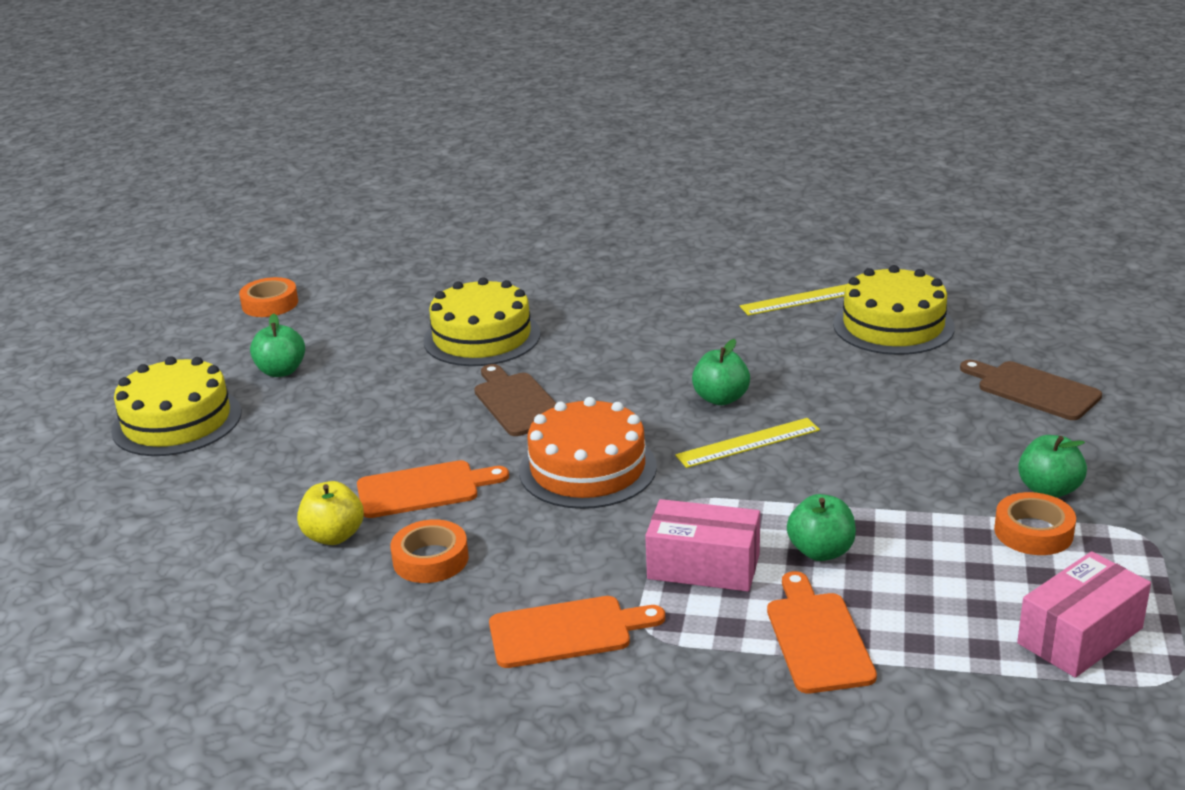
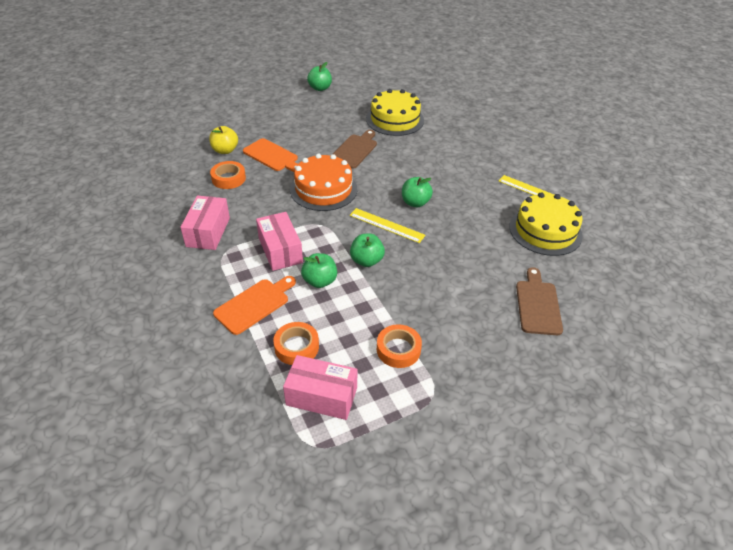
camera: 50 degrees right, 15 degrees up
(177, 421) = (266, 84): yellow cake -> none
(270, 304) = (363, 63): orange tape -> orange tape (296, 347)
(567, 632) = (208, 232): orange cutting board -> pink box
(1049, 490) = (443, 343): green apple -> green apple (366, 261)

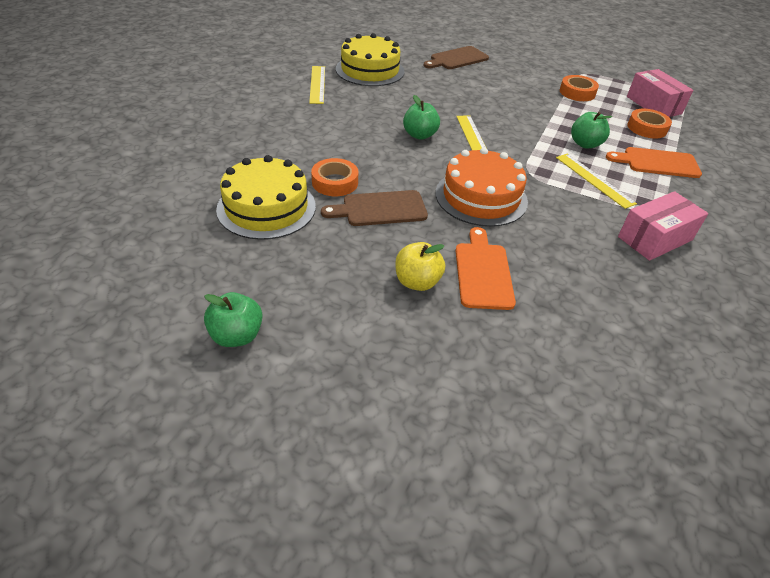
camera: 130 degrees left, 0 degrees up
(225, 150) = (535, 329): yellow apple -> yellow apple (417, 282)
(228, 178) = (574, 282): orange tape -> orange tape (335, 182)
(280, 250) = (594, 180): pink box -> yellow ruler
(366, 261) = (529, 132): green apple -> none

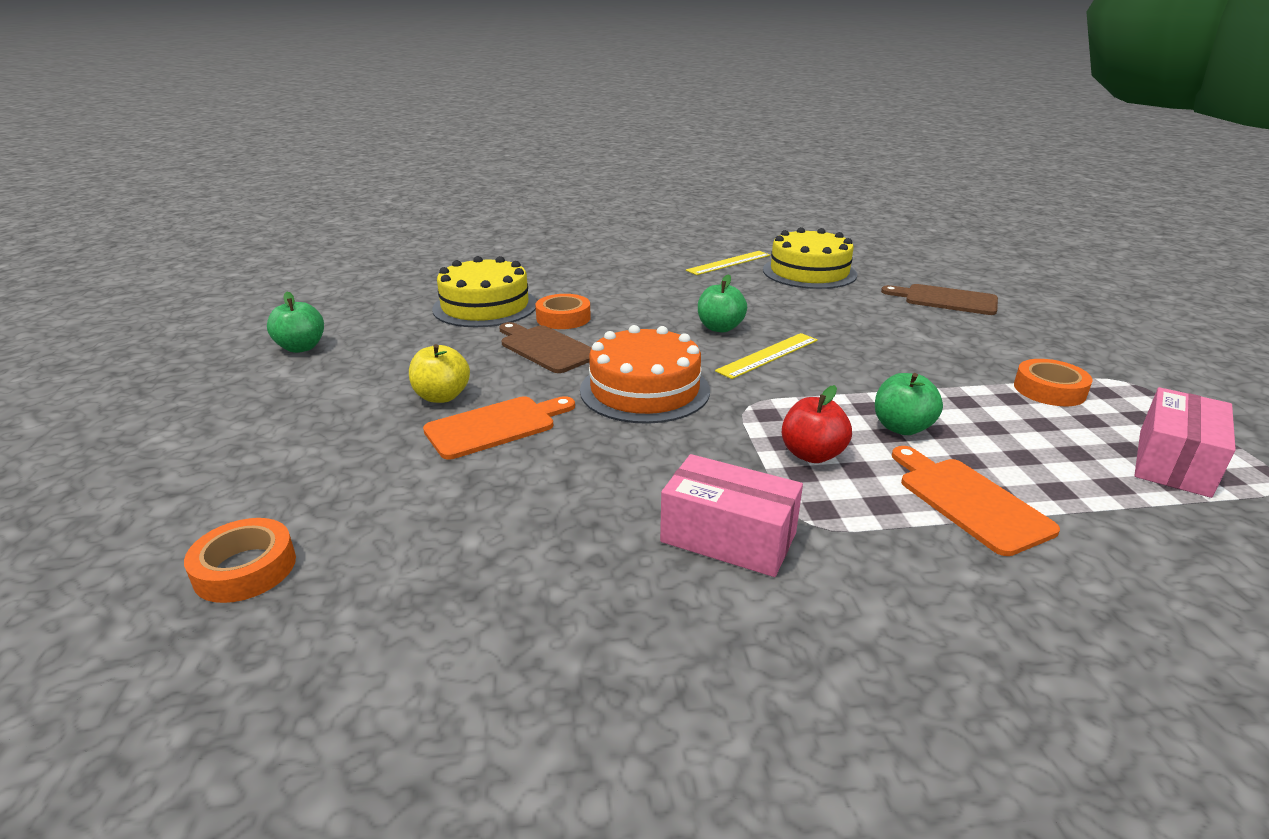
camera: 60 degrees right, 15 degrees down
(594, 180) = (812, 455): yellow ruler -> red apple
(647, 128) = (1070, 470): orange tape -> orange tape (245, 568)

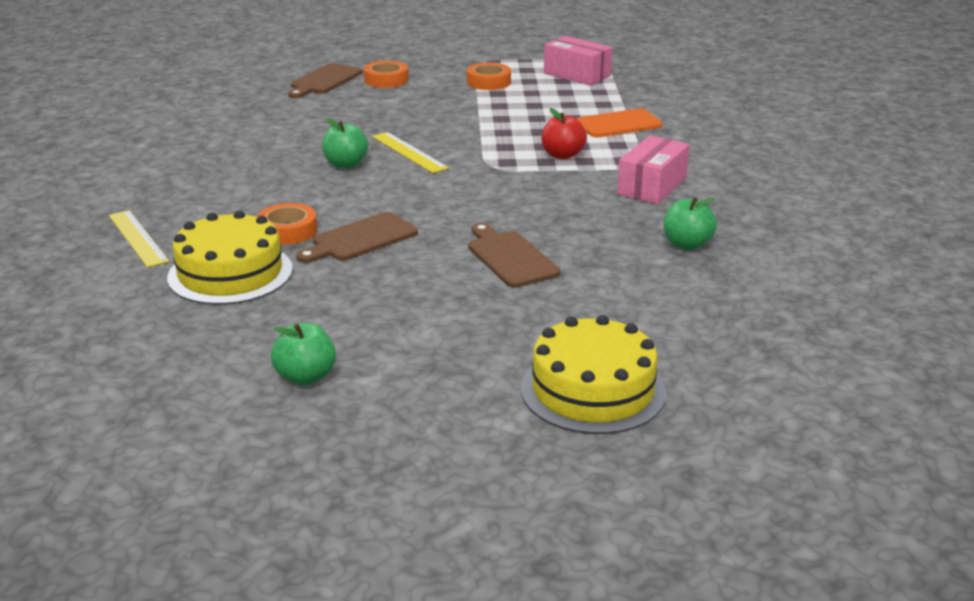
camera: 85 degrees left, 0 degrees up
(245, 568) = (699, 336): orange tape -> orange tape (386, 80)
(442, 396) = (452, 283): yellow apple -> none
(495, 426) = (510, 257): orange cutting board -> brown cutting board
(644, 390) = (459, 200): orange cake -> none
(729, 263) = (173, 146): yellow ruler -> yellow ruler (138, 238)
(809, 272) = (226, 117): yellow cake -> yellow cake (593, 390)
(902, 428) = (531, 127): green apple -> green apple (687, 244)

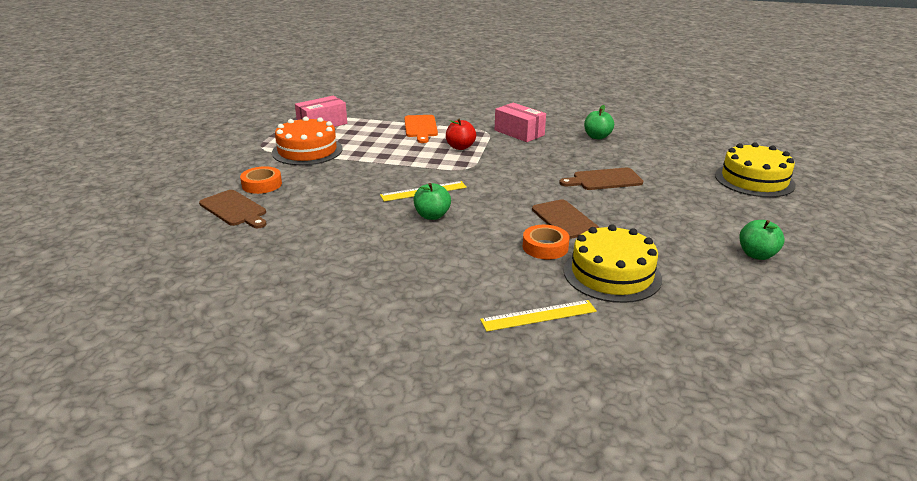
camera: 75 degrees left, 0 degrees up
(488, 82) = (307, 151): orange tape -> orange cake

